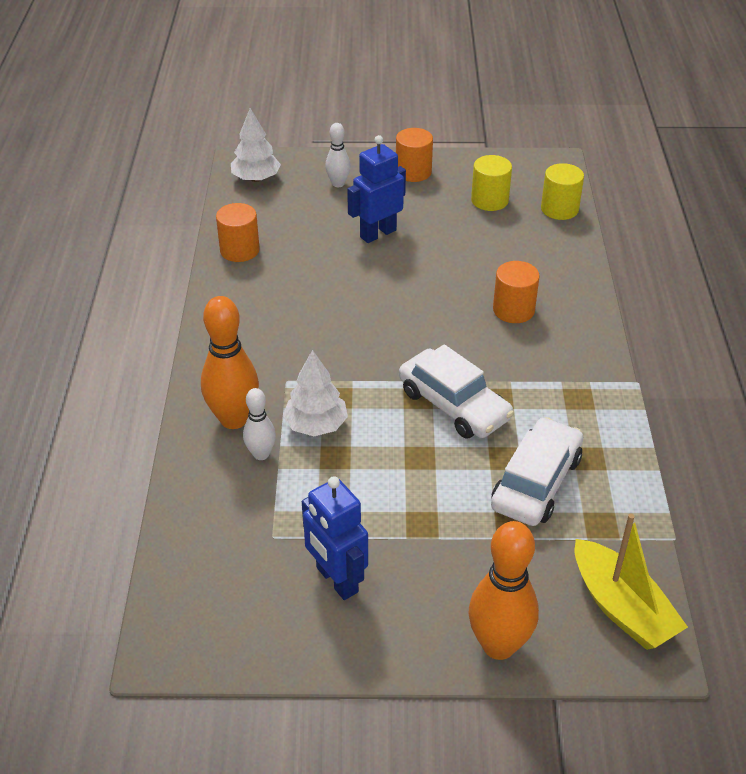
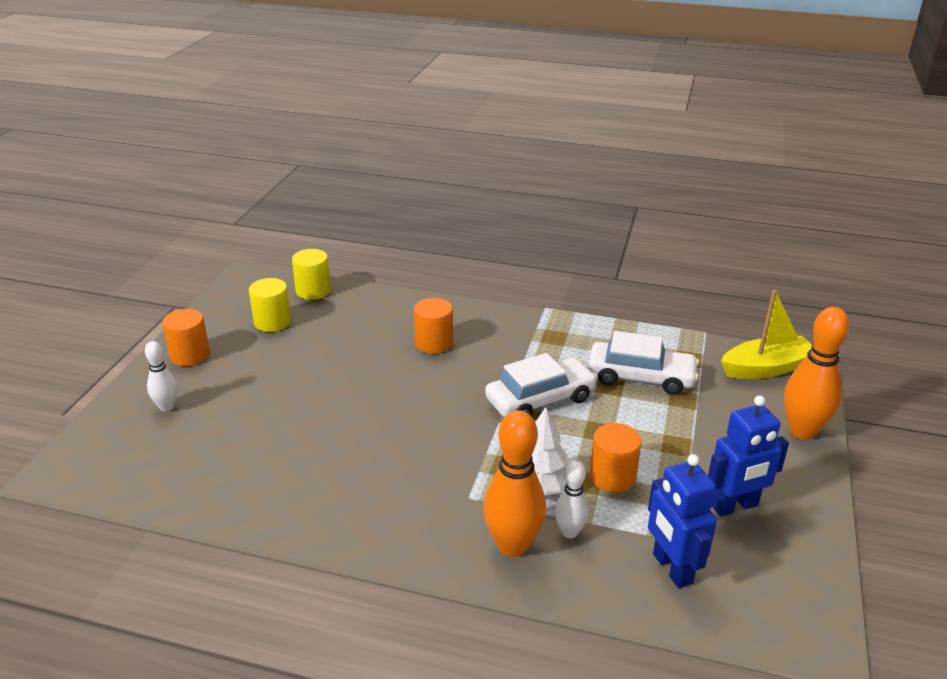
camera: 75 degrees left, 10 degrees down
(239, 250) = (231, 501): orange cylinder -> orange cylinder (612, 477)
(256, 178) = (101, 467): white tree -> none
(378, 233) = (274, 396): blue robot -> blue robot (671, 569)
(536, 482) = (640, 377): white car -> white car turned 150 degrees clockwise

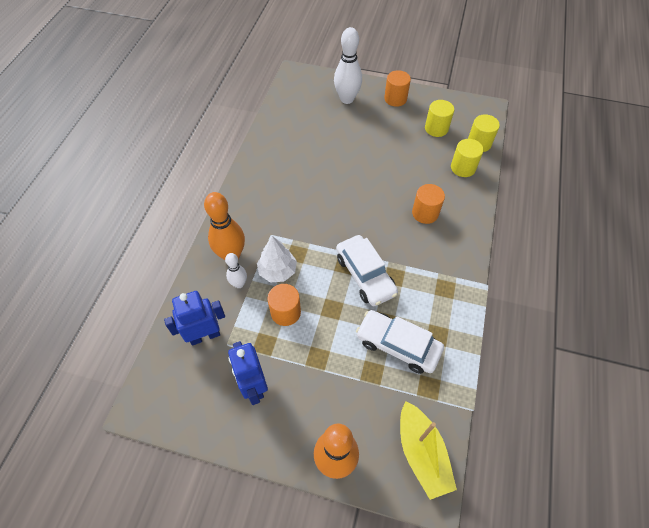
camera: 90 degrees right, 25 degrees up
(167, 407) = (347, 99): white bowling pin -> white bowling pin, size x1.79
(356, 307) = (463, 168): none -> yellow cylinder
(640, 377) = (398, 345): white car -> white car turned 105 degrees clockwise

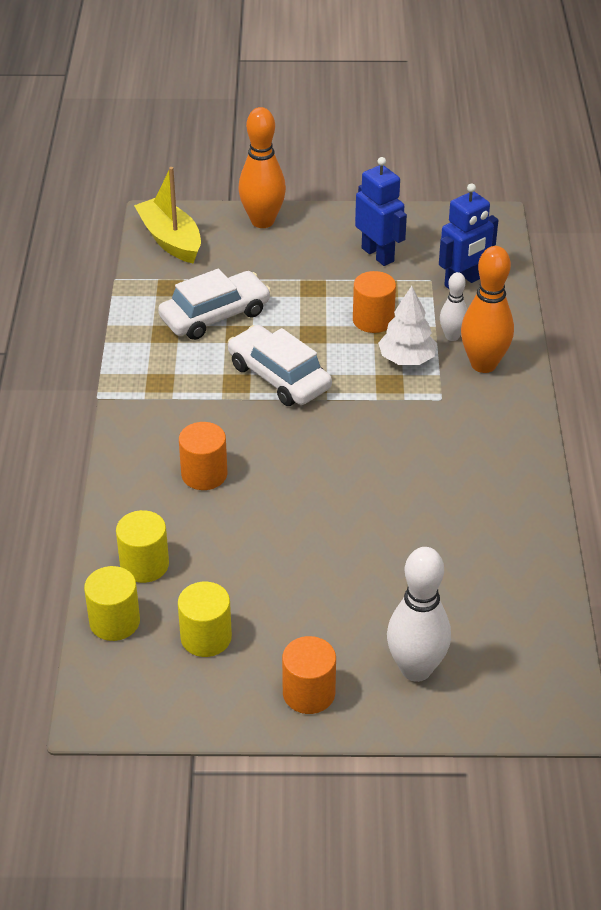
camera: 165 degrees right, 15 degrees down
(398, 345) = (215, 315): white car -> white car turned 45 degrees counterclockwise

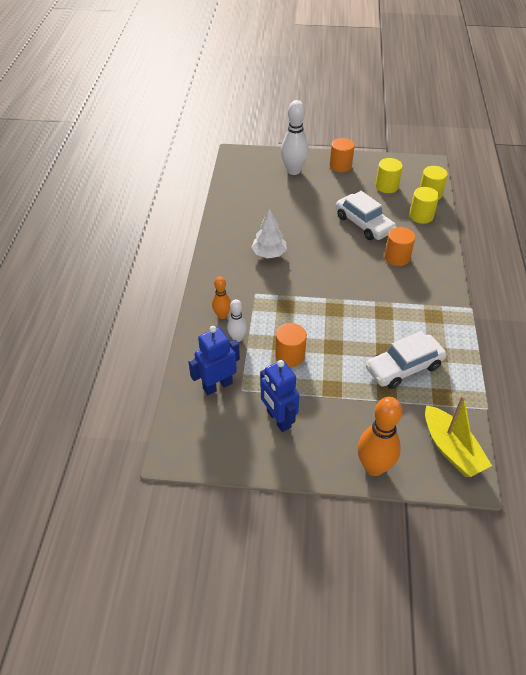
camera: 175 degrees left, 5 degrees up
(279, 377) = (356, 315): white car -> white car (364, 224)
(407, 359) = (271, 322): white tree -> white tree (269, 254)
(483, 364) = (222, 315): orange bowling pin -> orange bowling pin, size x0.56

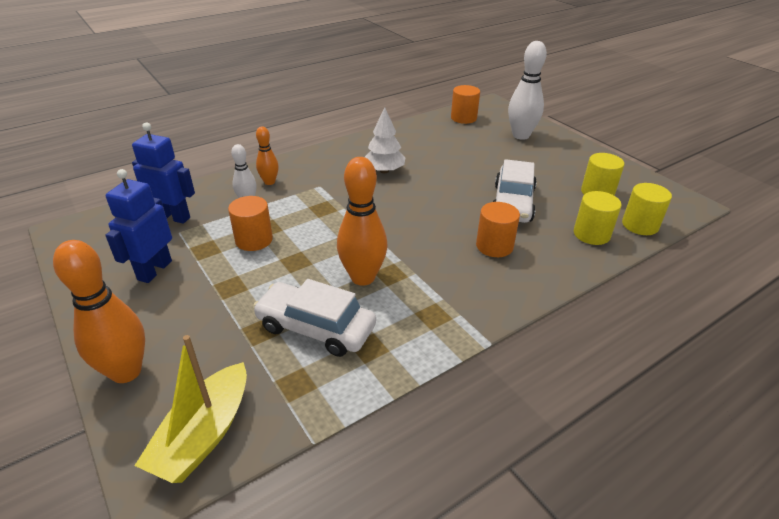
camera: 50 degrees right, 10 degrees down
(340, 165) = (576, 154): orange cylinder -> orange cylinder (463, 118)
(376, 325) = (363, 277): none -> orange bowling pin

